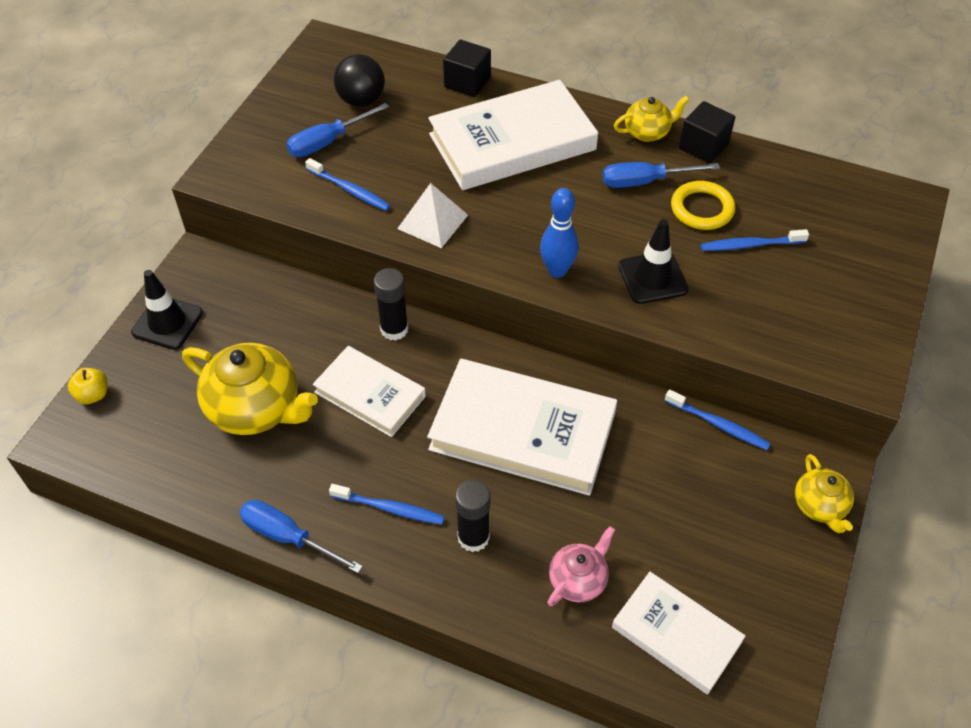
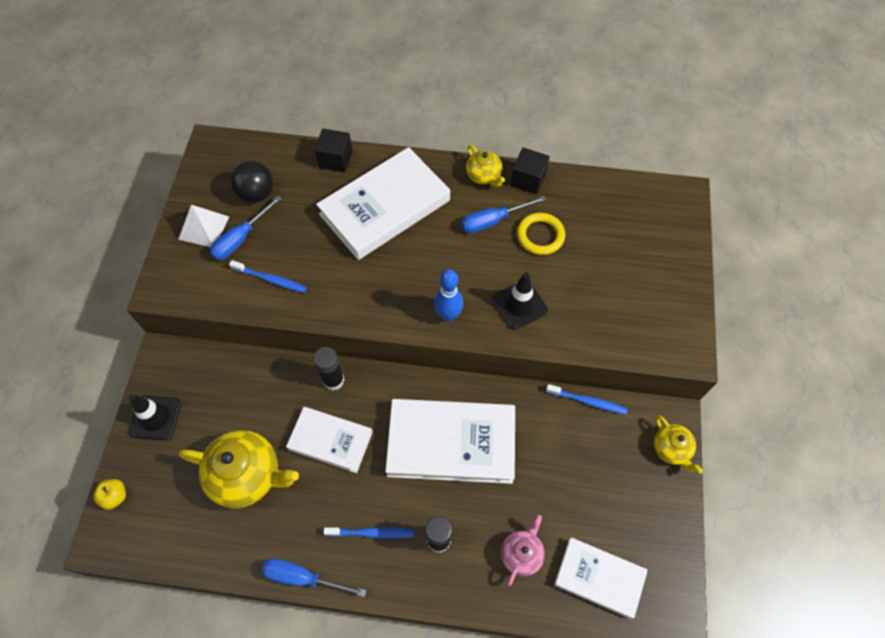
camera: 15 degrees left, 10 degrees up
(432, 222) = (343, 293): white pyramid -> white pyramid (204, 228)
(647, 132) = (484, 176): yellow teapot -> yellow teapot turned 90 degrees clockwise
(751, 245) = (582, 259): blue toothbrush -> none

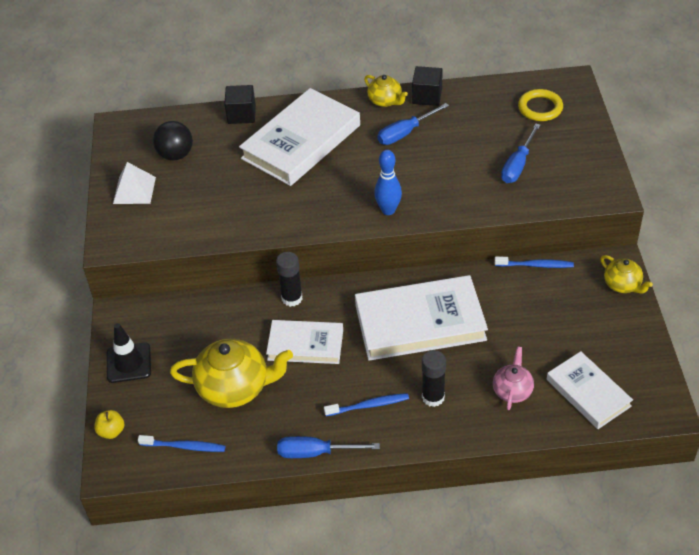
camera: 10 degrees left, 15 degrees down
(241, 239) = (173, 191): blue screwdriver -> blue screwdriver (518, 165)
(270, 279) = (213, 216): blue toothbrush -> blue toothbrush (184, 446)
(519, 305) = (450, 190): black traffic cone -> none
(540, 236) = (452, 136): yellow ring -> yellow ring (540, 108)
(599, 578) = (588, 393): white book -> white book turned 45 degrees clockwise

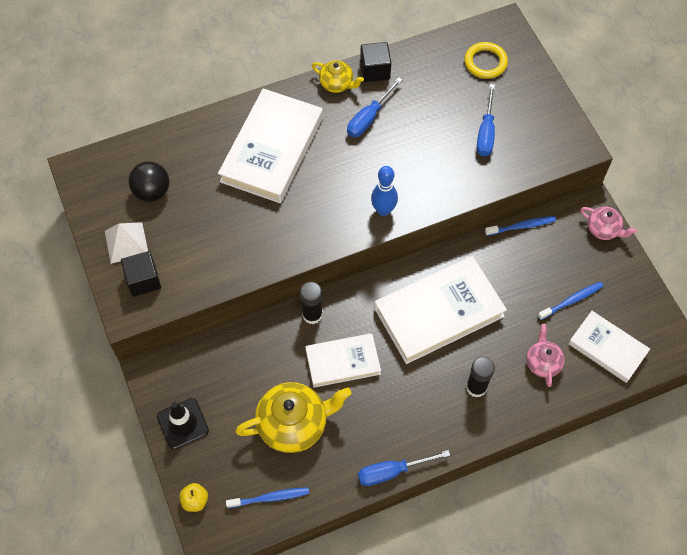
camera: 20 degrees left, 15 degrees up
(241, 114) = (200, 129): black cube -> black cube (143, 280)
(368, 405) = (422, 411): blue toothbrush -> blue toothbrush (571, 301)
(622, 285) = (603, 229): yellow teapot -> pink teapot

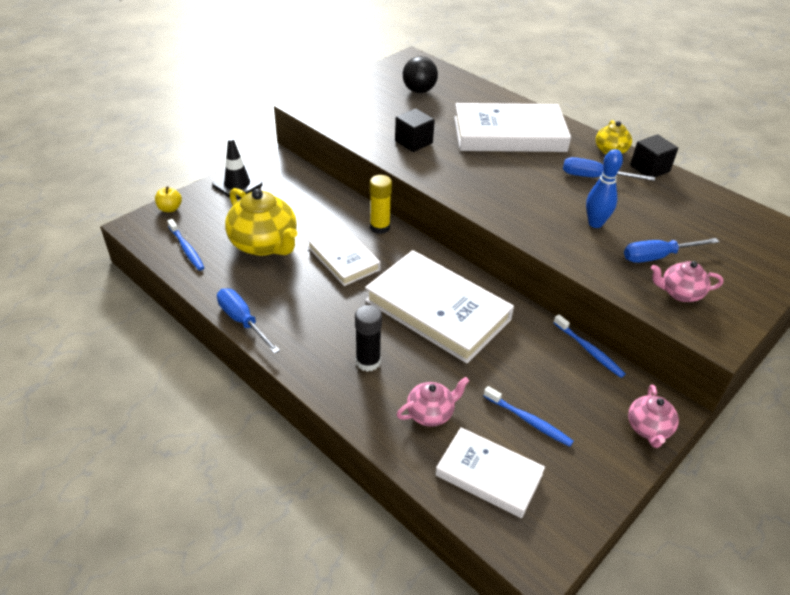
camera: 65 degrees right, 20 degrees down
(126, 242) = (365, 91): white pyramid -> none
(143, 280) = (337, 106): black cube -> black cube (413, 142)
(312, 315) = (380, 227): black glue stick -> yellow glue stick
(383, 210) = (503, 210): blue bowling pin -> blue bowling pin (595, 223)
(485, 62) = (742, 236): yellow ring -> none
(529, 142) = (680, 293): none -> pink teapot
(607, 348) = (489, 475): white book -> white book turned 75 degrees counterclockwise

